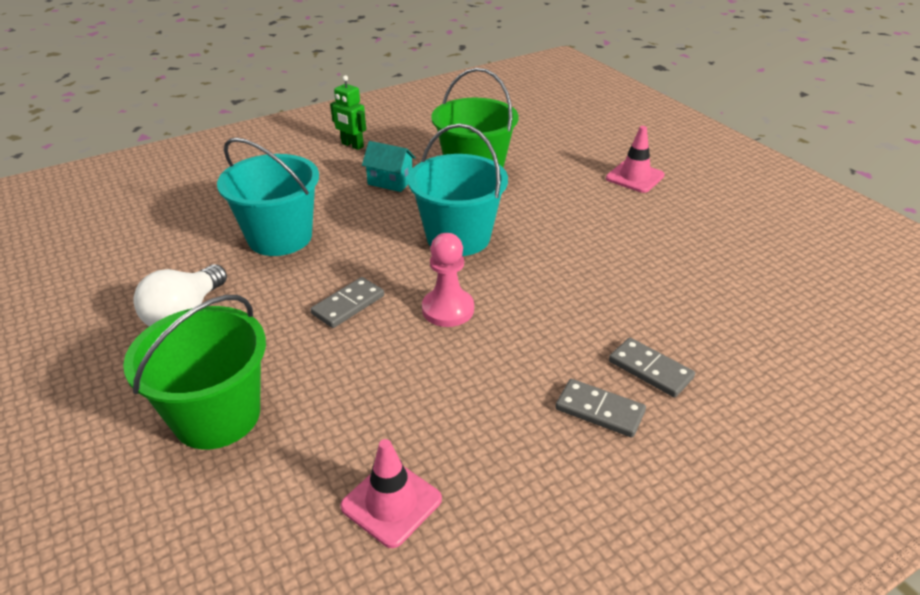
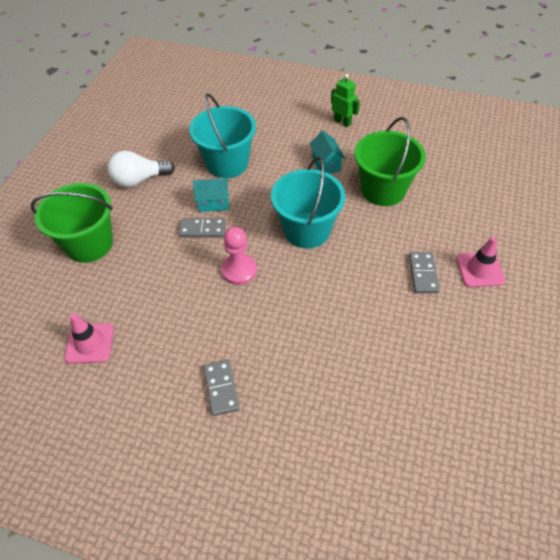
camera: 50 degrees right, 15 degrees up
(322, 276) = (214, 203): none -> turquoise house
(352, 145) = (342, 122): green robot -> green robot turned 135 degrees clockwise
(650, 370) = (278, 393): grey domino -> grey domino (423, 274)

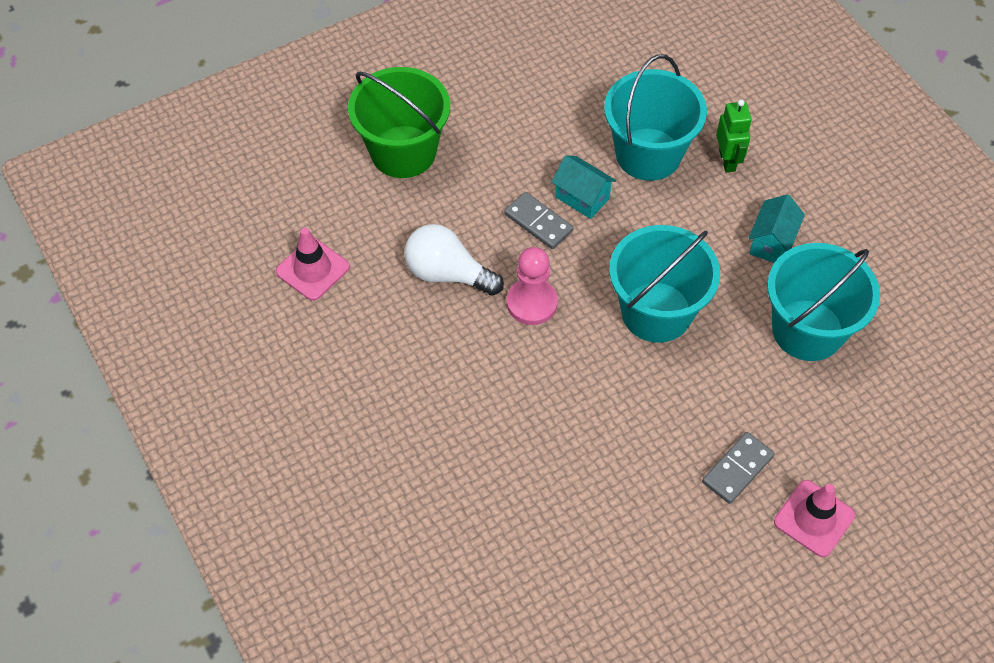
camera: 40 degrees right, 5 degrees up
(139, 180) = (525, 105): white light bulb -> white light bulb (447, 274)
(221, 388) = (394, 417): grey domino -> none
(342, 122) = (859, 197): green robot -> green robot (727, 160)
(383, 190) = (807, 330): green bucket -> turquoise bucket

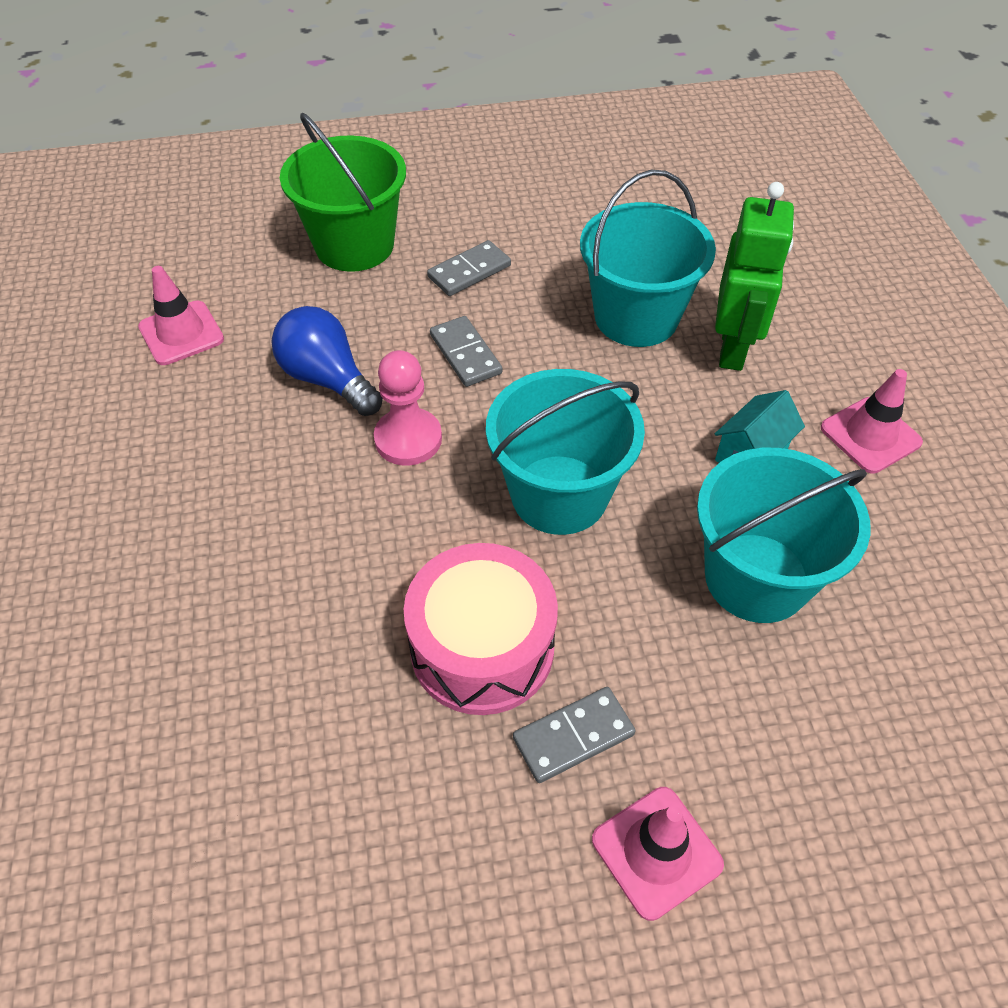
camera: 20 degrees right, 5 degrees down
(447, 274) = (327, 379): white light bulb -> blue light bulb
(505, 150) = (469, 271): none -> grey domino
(582, 198) = (532, 342): turquoise house -> none
(655, 433) = (482, 647): none -> pink drum
(727, 160) = (733, 348): green robot -> green robot, size x1.61
(844, 203) = (870, 435): none -> pink traffic cone

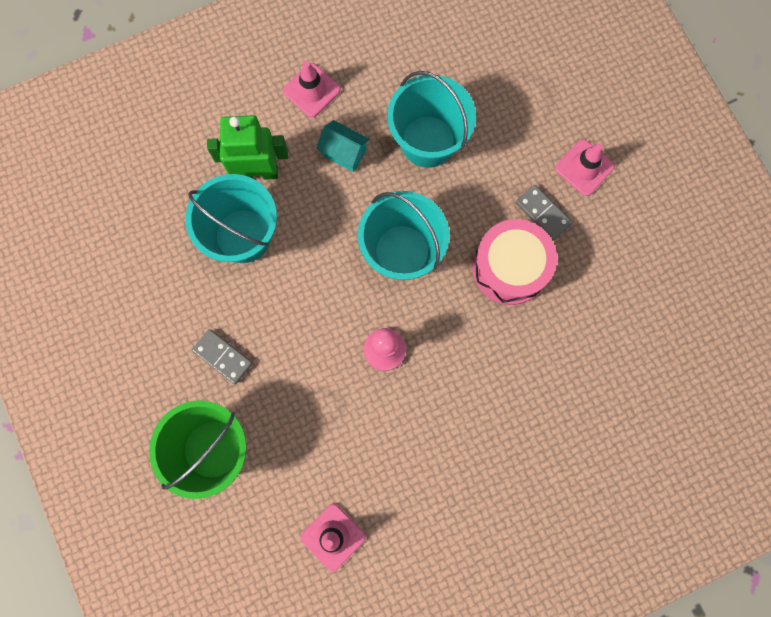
camera: 105 degrees left, 25 degrees up
(327, 379) = (349, 418): blue light bulb -> none
(465, 354) = (304, 336): grey domino -> none

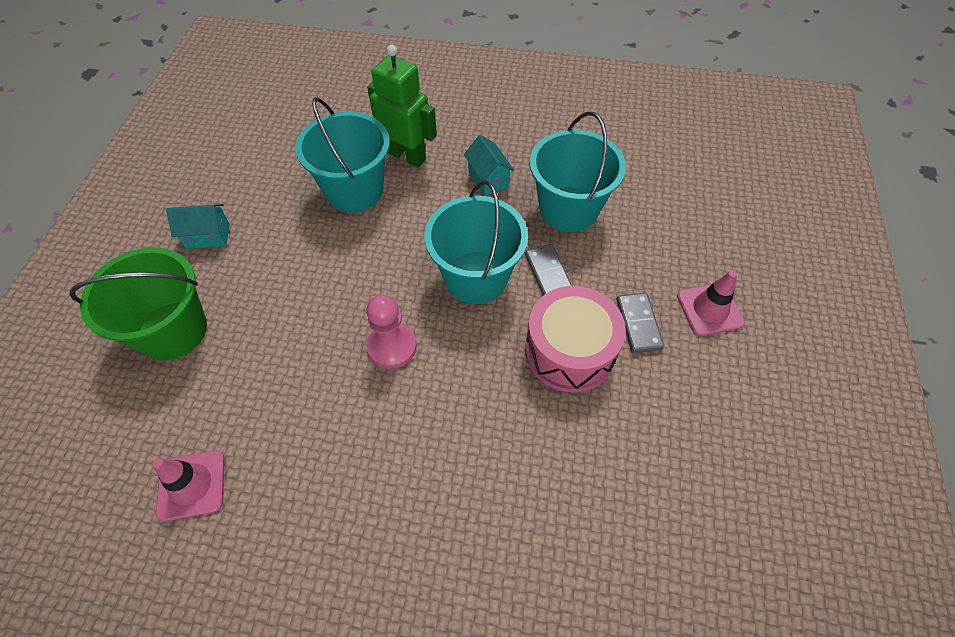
camera: 35 degrees right, 20 degrees down
(161, 358) = (208, 236): none -> turquoise house
(223, 357) = (253, 265): grey domino -> grey domino (548, 274)
(311, 90) = (498, 127): pink traffic cone -> none

